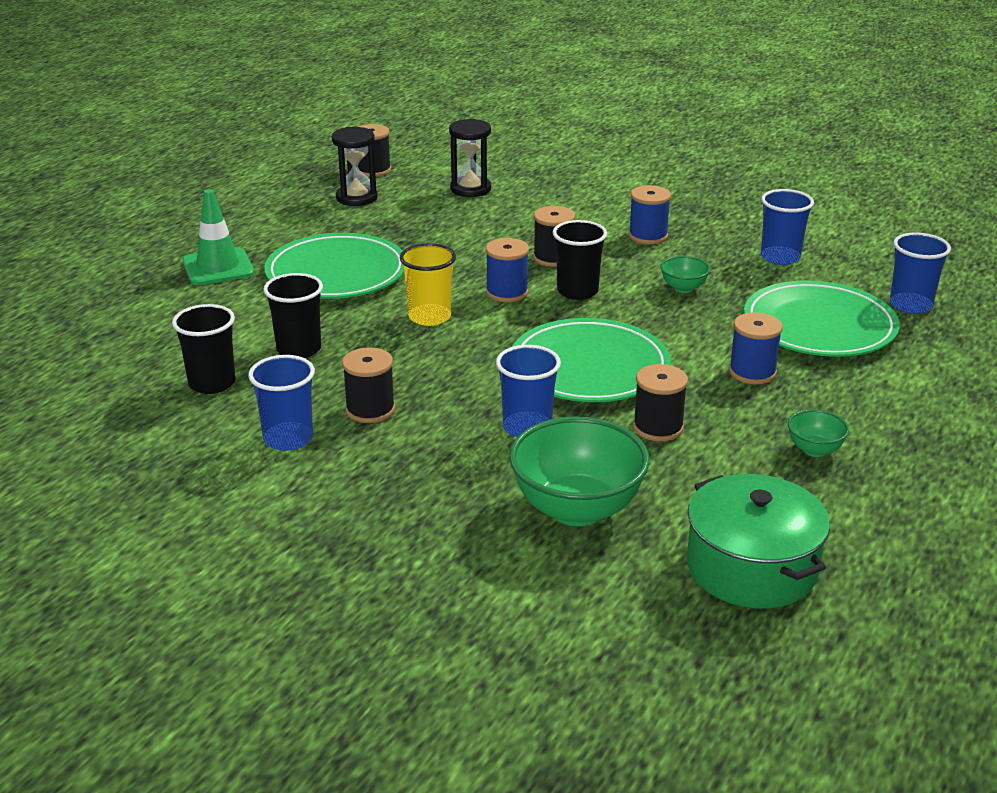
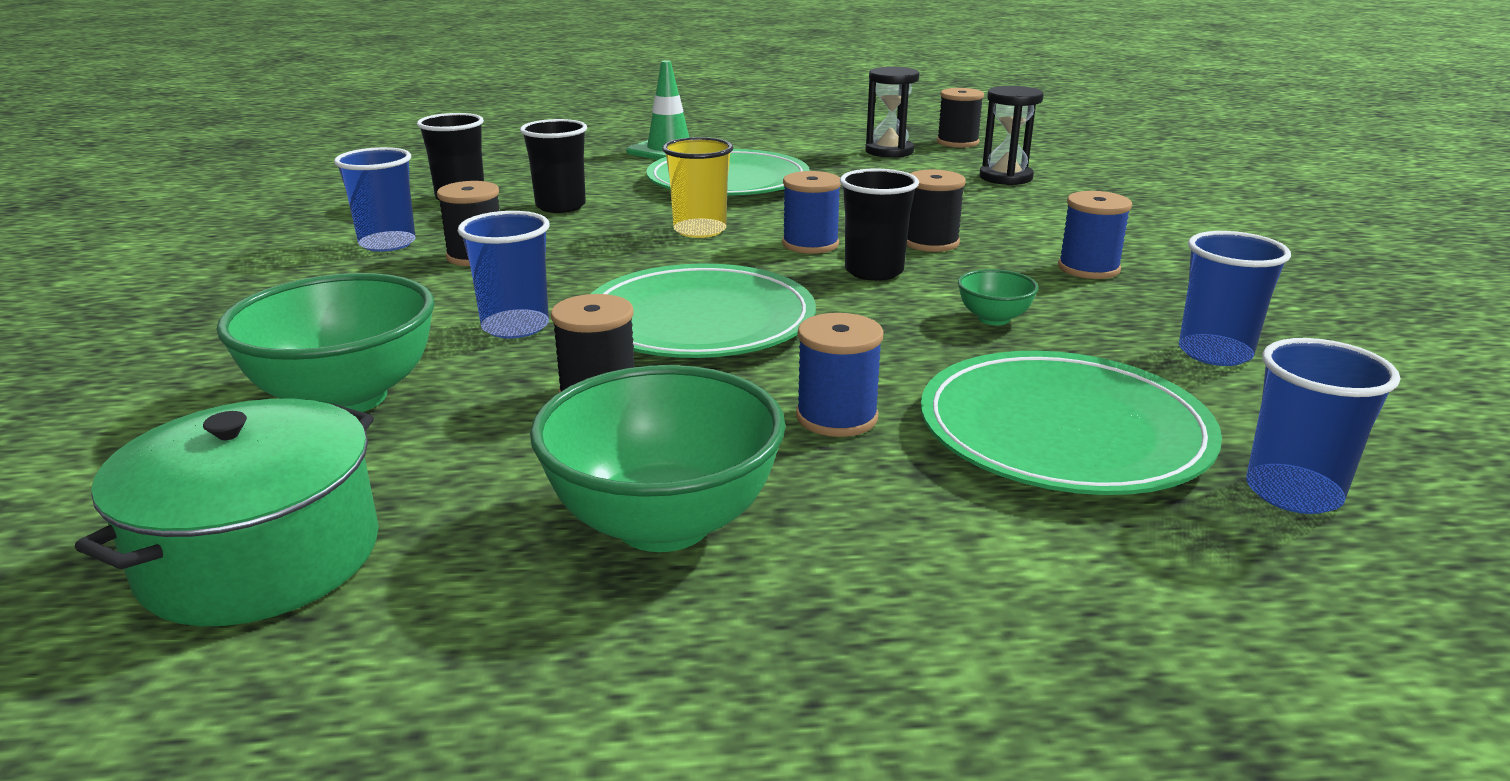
camera: 55 degrees right, 5 degrees down
(814, 450) = (663, 523): green bowl -> green bowl, size x2.14

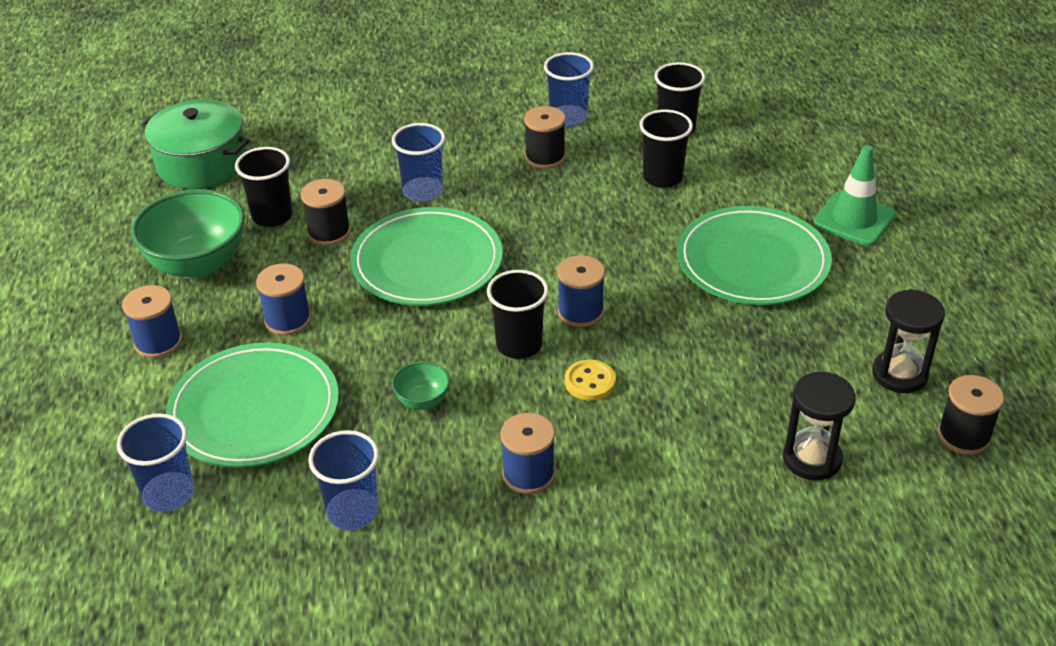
camera: 90 degrees right, 15 degrees up
(346, 398) = (337, 153): green bowl -> none
(524, 450) = (272, 216): none -> black cup
(700, 230) = (610, 252): yellow cup -> none
(916, 547) = (158, 342): none -> blue spool
(930, 242) = (590, 382): black spool -> yellow button

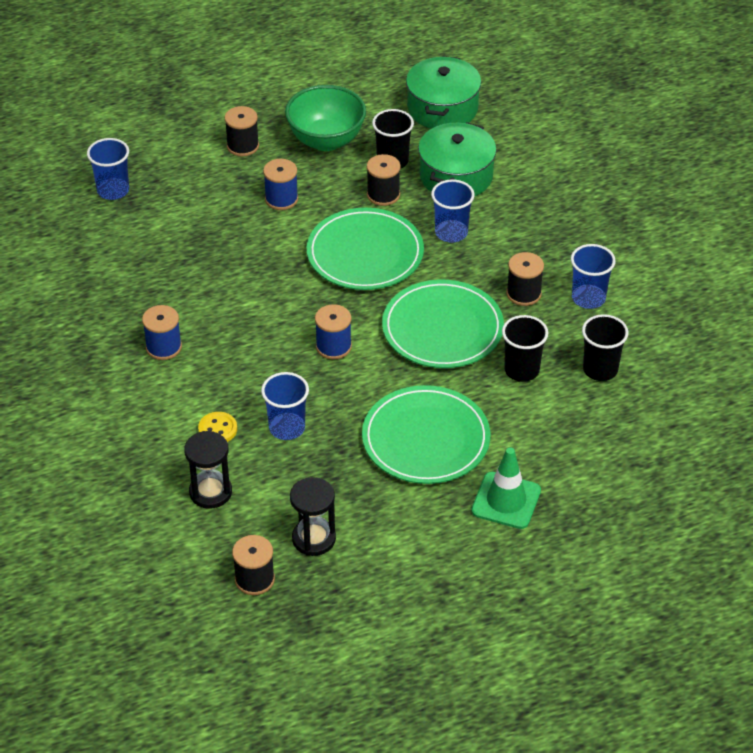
camera: 75 degrees right, 5 degrees up
(158, 342) = (242, 146): blue spool -> black spool
(254, 410) = (191, 207): green plate -> green plate (442, 329)
(328, 172) = (456, 176): none -> green pot
(352, 511) = (115, 273): blue cup -> blue cup (287, 428)
(422, 401) = (219, 283): green bowl -> none
(519, 345) = (288, 320): black cup -> none
(590, 382) = (259, 363): yellow button -> yellow button (217, 429)

